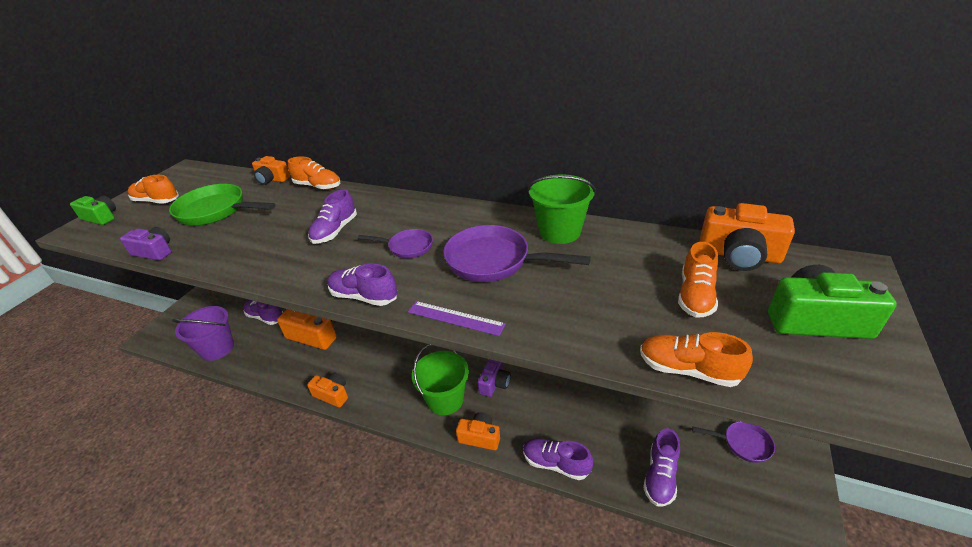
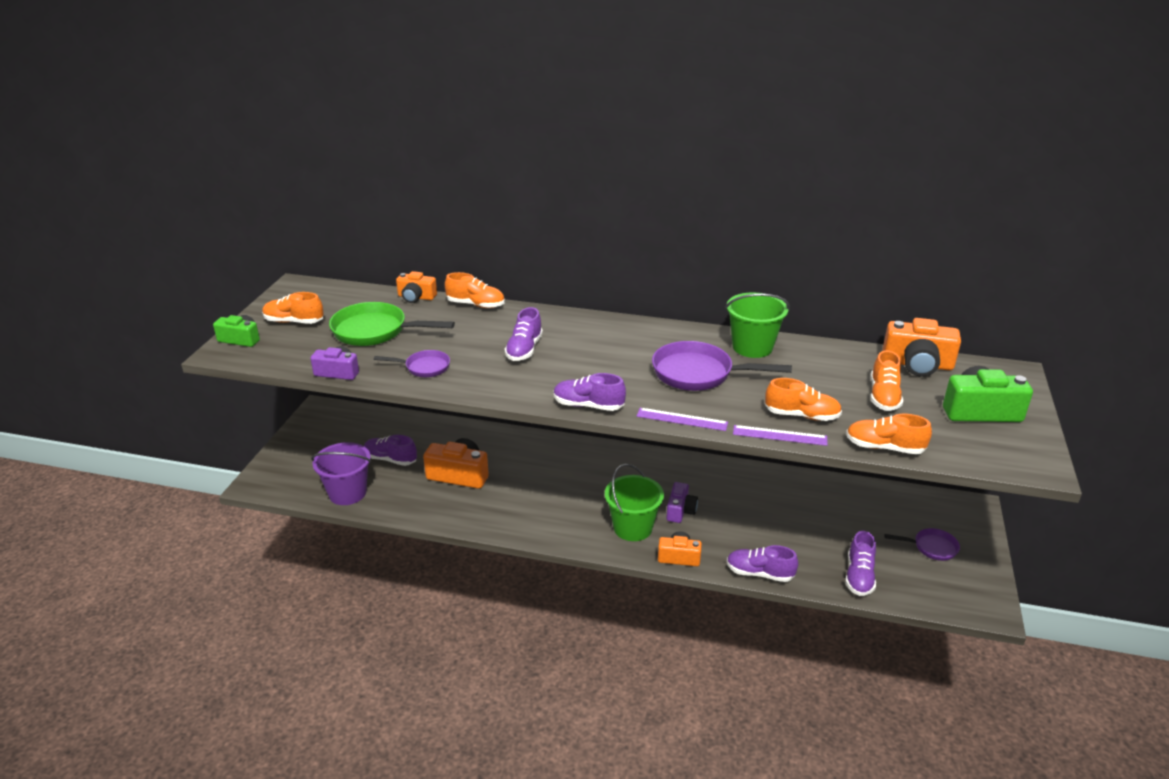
camera: 10 degrees left, 5 degrees down
(332, 394) = (507, 530): orange camera -> none
(407, 247) = (608, 363): purple pan -> purple pan (424, 367)
(560, 345) = (779, 435): none -> purple ruler
(593, 318) = (801, 415): none -> orange shoe

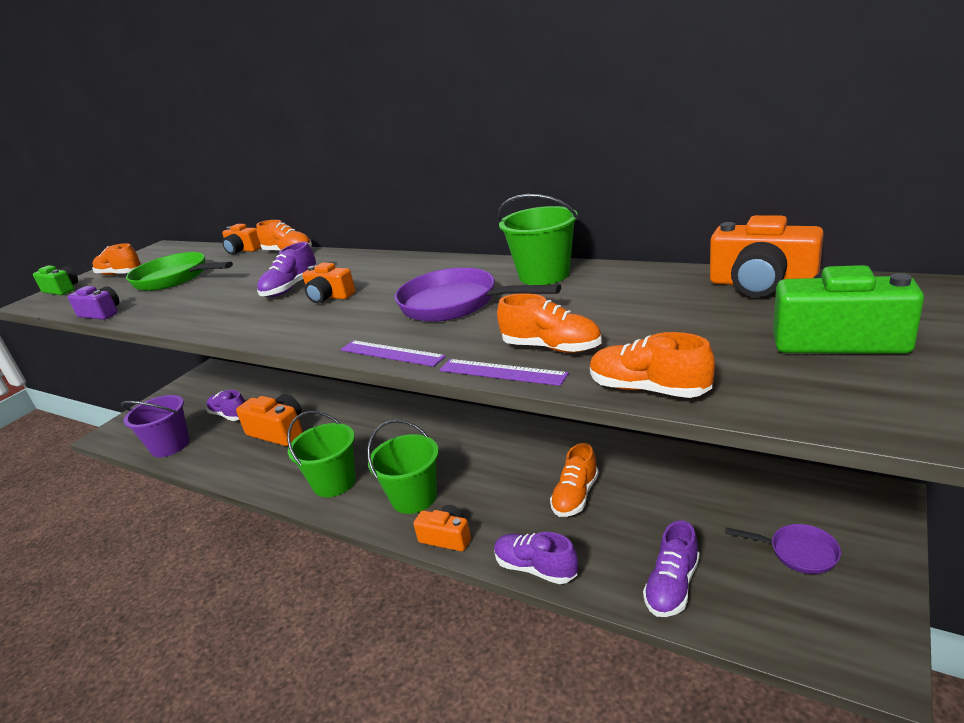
camera: 20 degrees right, 5 degrees down
(424, 367) = (180, 307): purple pan -> none
(551, 519) = (334, 482): none -> green bucket
(574, 361) = (329, 297): none -> orange camera
(588, 405) = (299, 339): purple shoe -> none
(680, 511) = (478, 481): purple camera -> none
(883, 397) = (687, 323): orange shoe -> orange shoe (575, 496)

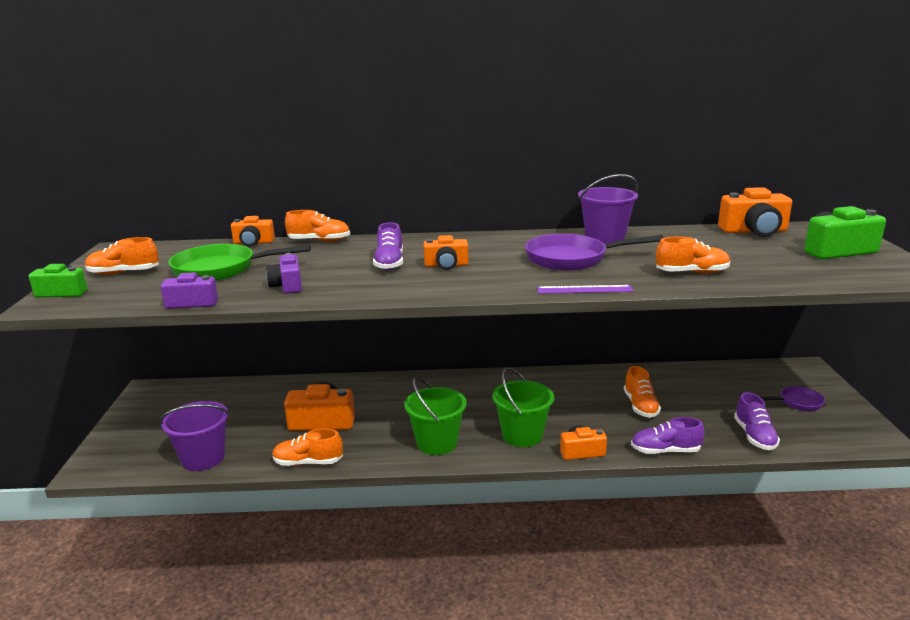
camera: 35 degrees left, 5 degrees down
(182, 304) = (287, 285): none -> purple camera
(230, 415) = (242, 420): purple shoe -> none
(502, 372) = (685, 288): purple ruler -> none
(544, 275) = (605, 237): green bucket -> purple bucket
(648, 389) = (785, 283): orange shoe -> orange shoe (308, 462)

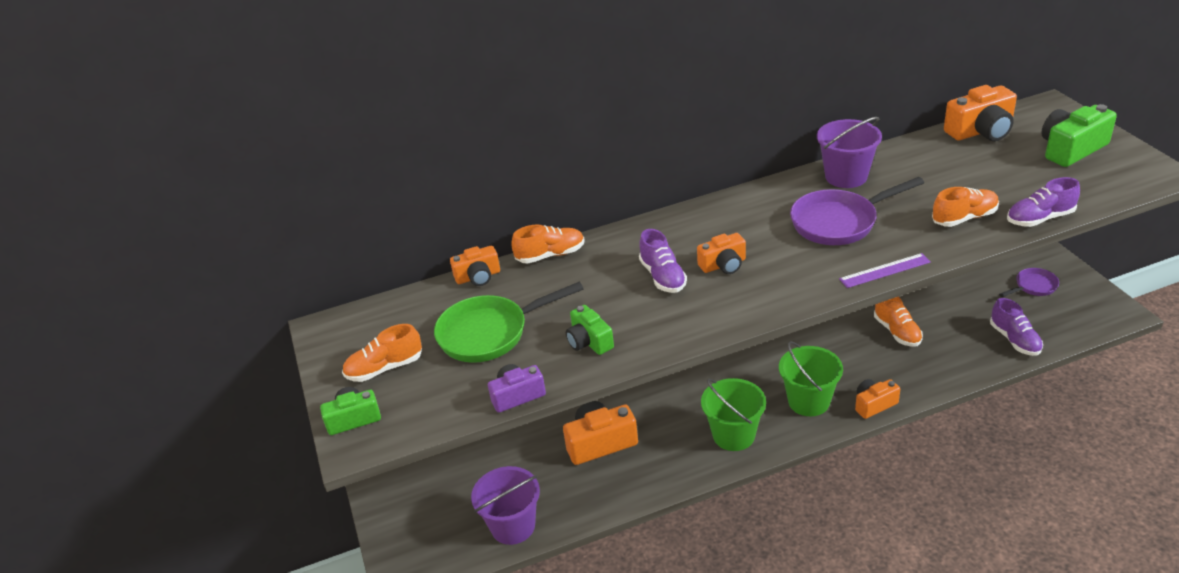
camera: 15 degrees left, 15 degrees up
(287, 285) = (589, 341): purple camera -> green camera
(308, 462) = (625, 497): orange shoe -> none
(665, 451) = (947, 381): purple shoe -> purple shoe (1040, 218)

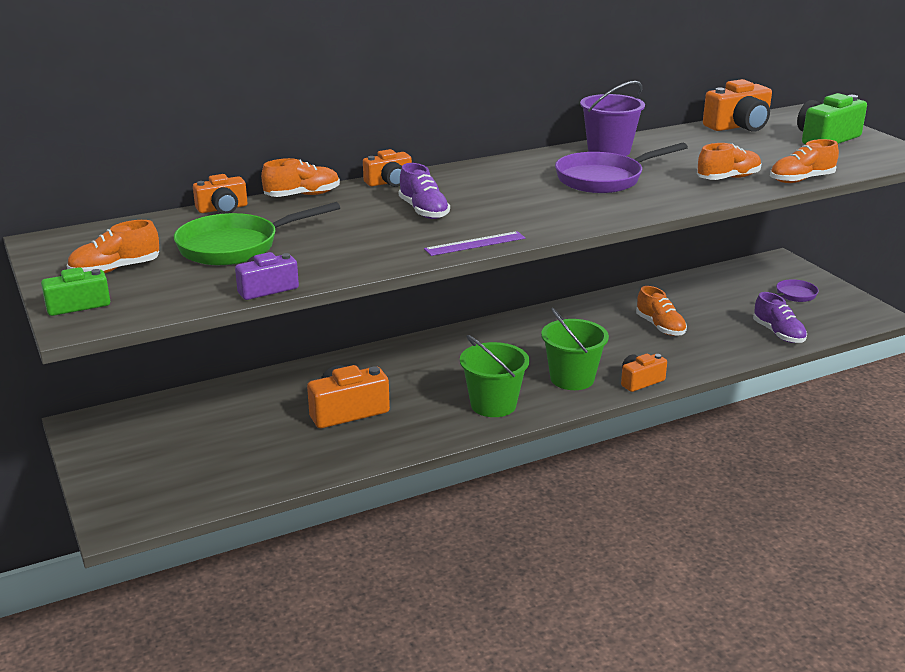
camera: 10 degrees left, 10 degrees down
(513, 526) = (247, 479): purple bucket -> none
(589, 341) = (346, 252): green camera -> none
(723, 265) = (487, 204): orange camera -> orange camera (389, 182)
(885, 271) = (653, 210): purple ruler -> purple ruler (475, 244)
(1040, 218) = (801, 180): purple shoe -> orange shoe

